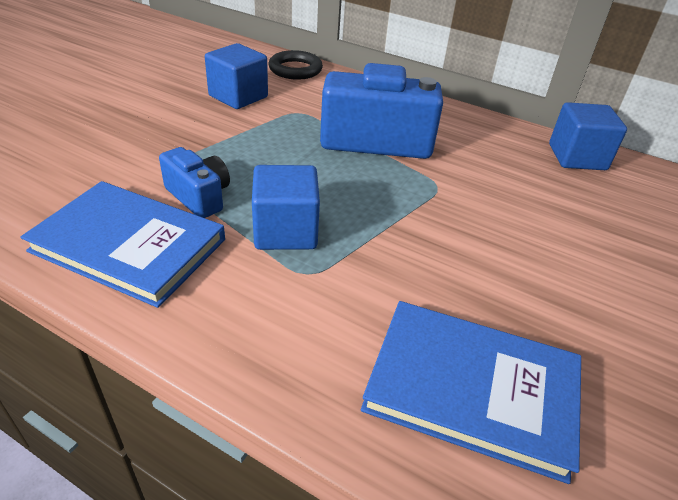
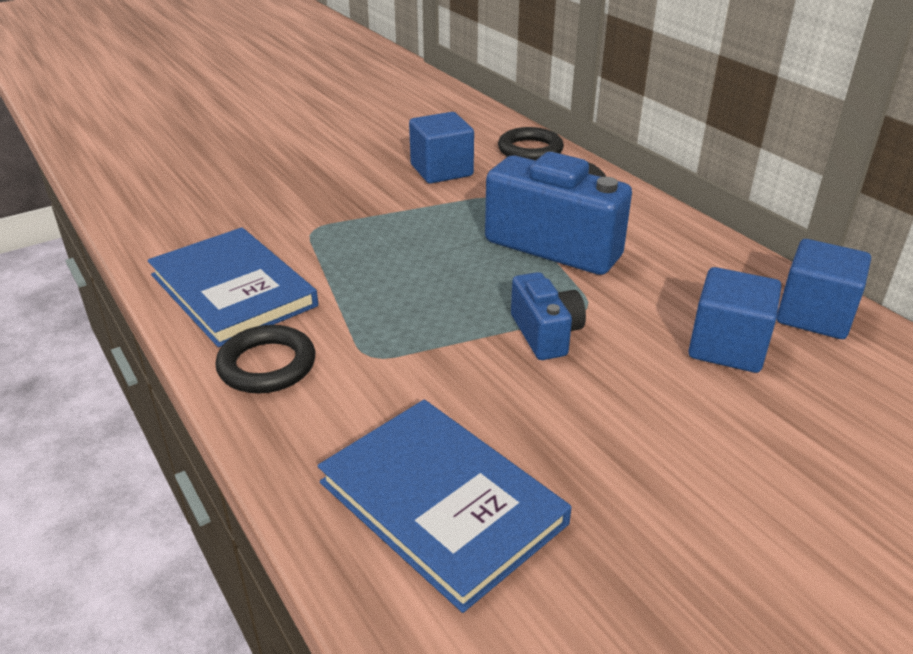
camera: 30 degrees right, 5 degrees down
(199, 197) = (325, 262): blue camera -> blue camera (545, 334)
(221, 311) = (267, 365): none -> black ring
(285, 231) = (381, 312): blue cube -> blue cube (727, 347)

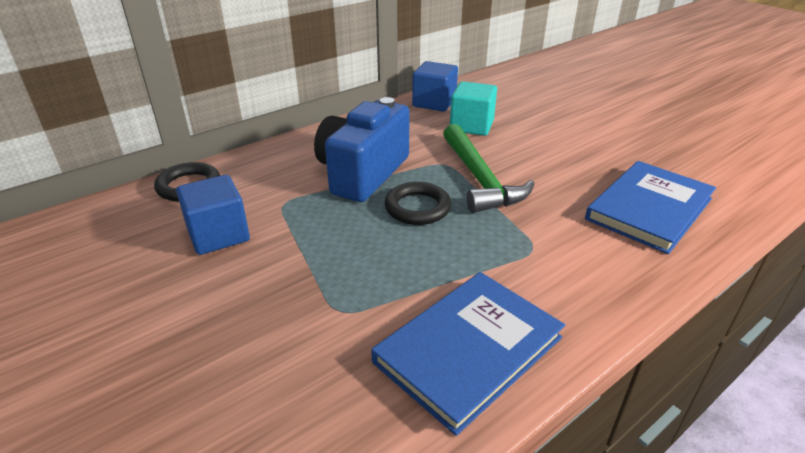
camera: 95 degrees left, 0 degrees up
(267, 365) = (570, 301): black ring -> black ring (417, 208)
(545, 334) = (479, 178): blue camera -> green hammer
(727, 347) = (471, 126): blue cube -> turquoise cube

